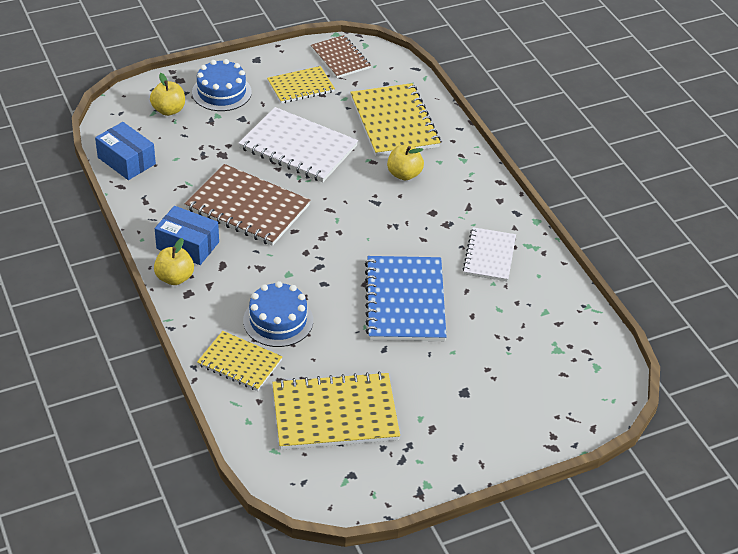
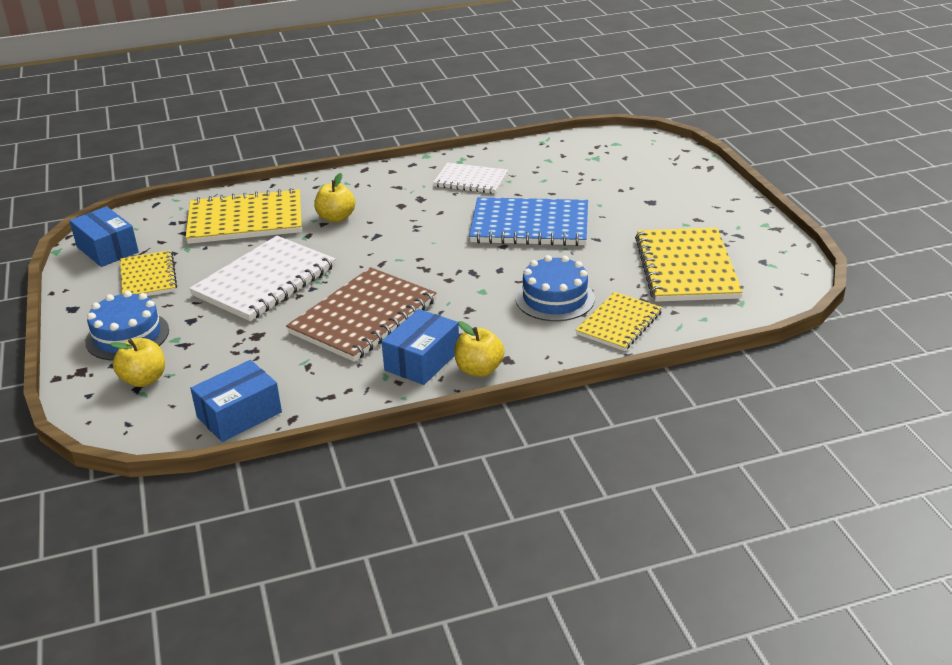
camera: 80 degrees left, 10 degrees down
(340, 58) = (107, 249): brown notebook -> blue box

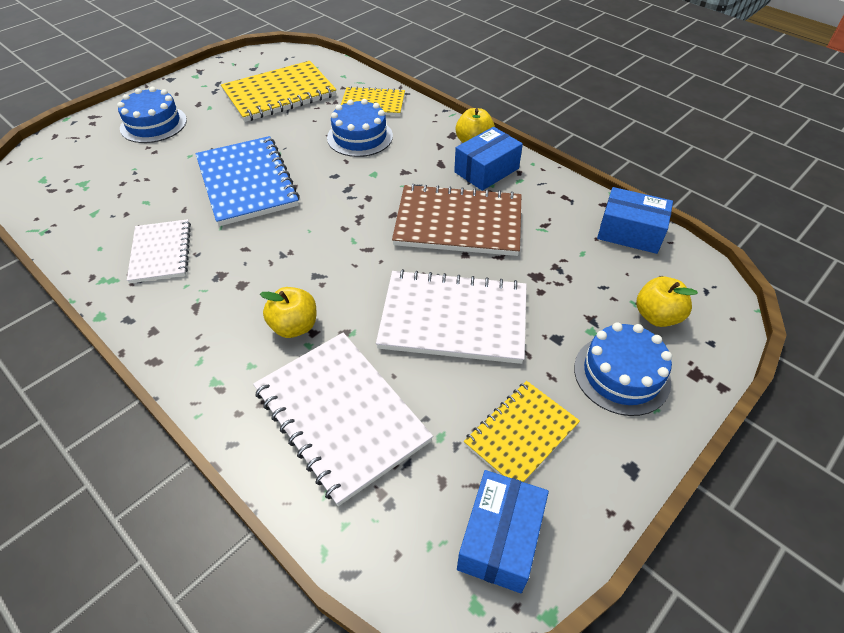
camera: 120 degrees left, 15 degrees up
(245, 220) = (341, 415): yellow notebook -> white notebook
(422, 360) = (486, 170): blue box -> blue box turned 45 degrees counterclockwise
(672, 193) = (153, 124): none -> blue cake

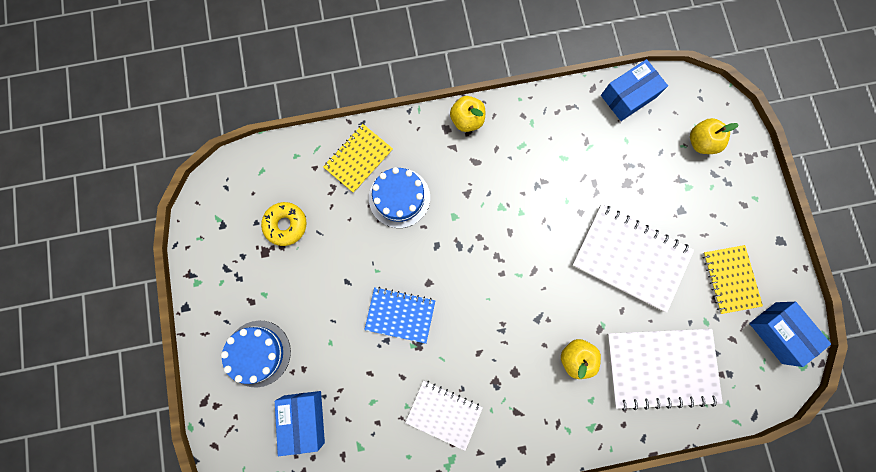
camera: 55 degrees left, 30 degrees up
(247, 182) = (400, 315): blue notebook -> blue notebook, size x0.61
(279, 94) = (286, 225): yellow notebook -> yellow donut
(453, 319) = (630, 258): white notebook -> white notebook turned 75 degrees clockwise
(458, 223) = (548, 195): brown notebook -> none
(486, 170) = (505, 136): blue box -> blue box (304, 419)
(621, 374) = (726, 197): blue cake -> none

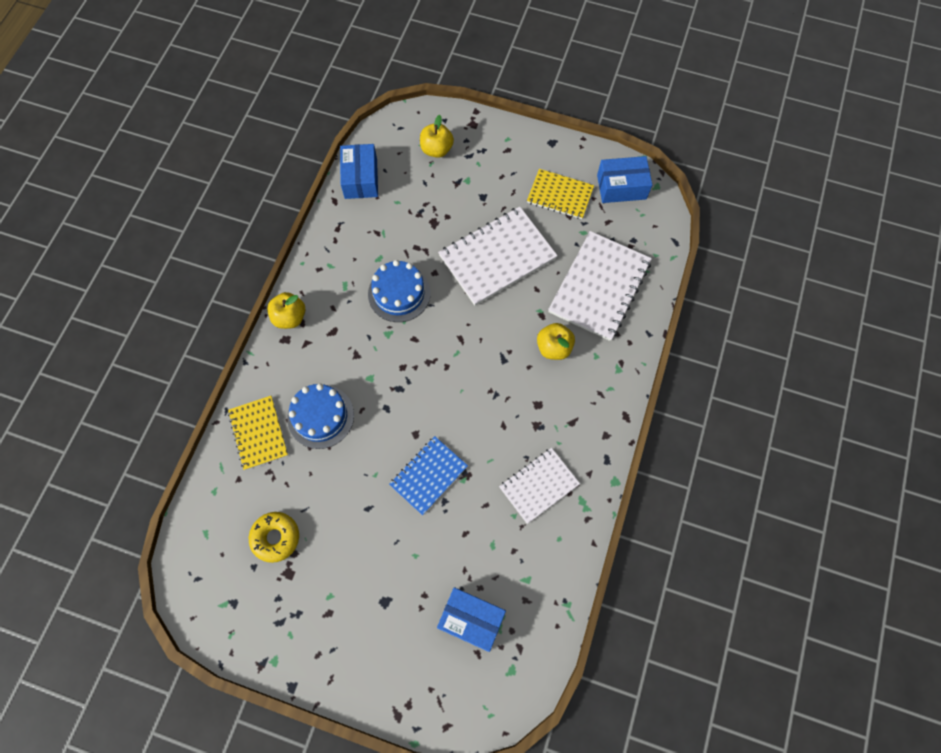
camera: 60 degrees left, 10 degrees down
(258, 353) = (383, 633): blue cake -> blue cake (399, 293)

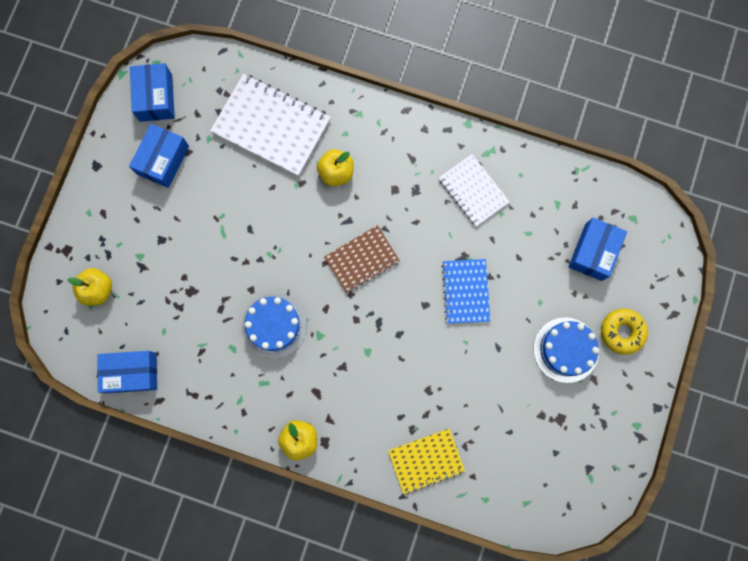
camera: 90 degrees left, 10 degrees up
(275, 537) = (528, 434): yellow donut -> yellow donut (622, 332)
(320, 416) = (408, 399): blue cake -> blue cake (566, 350)
(428, 475) = (465, 291): blue notebook -> blue notebook turned 45 degrees clockwise
(463, 372) = (362, 259): none -> brown notebook
(497, 257) = (235, 225): white notebook -> none
(560, 195) = (163, 160): yellow notebook -> blue box

